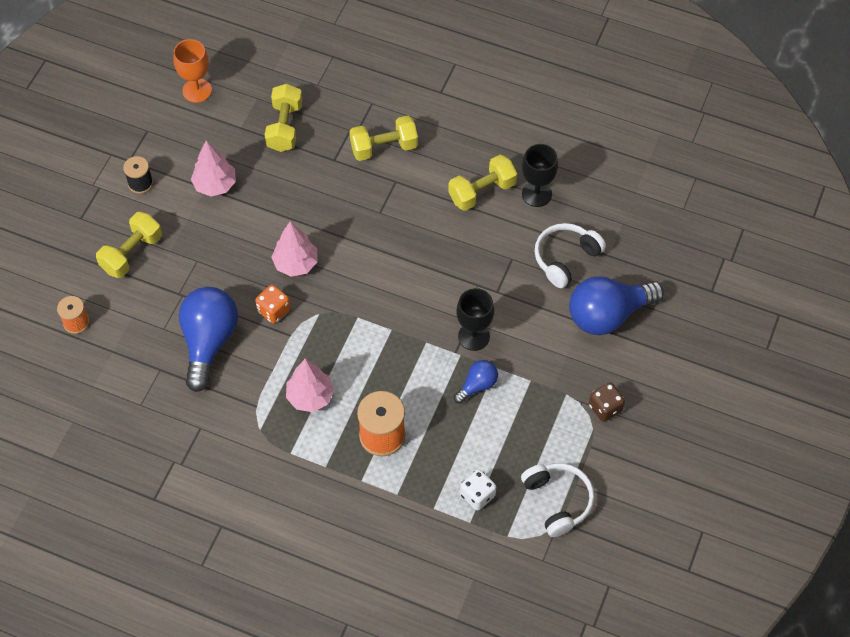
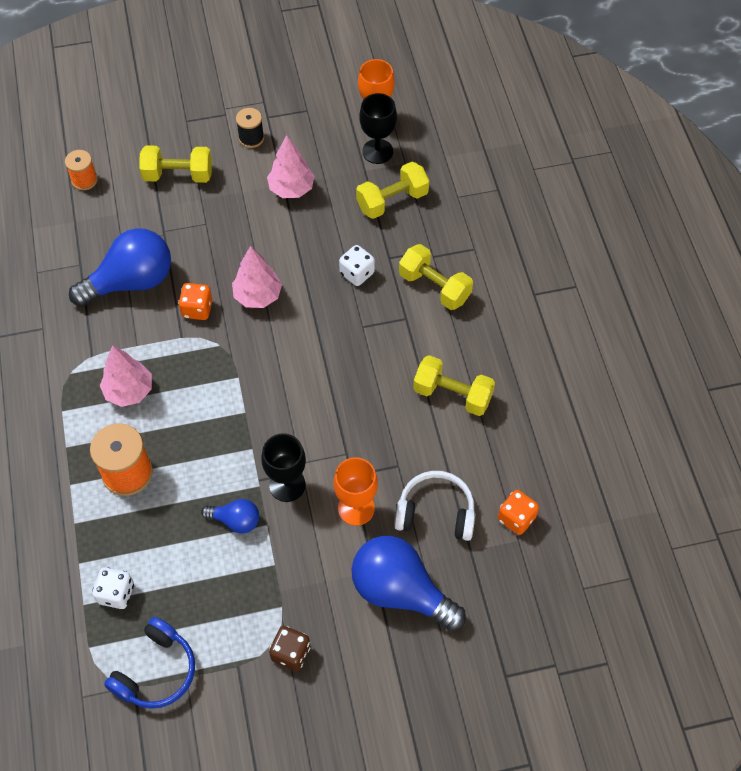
camera: 55 degrees right, 0 degrees up
(330, 188) = (357, 273): none -> white dice
(525, 304) = (356, 508): none -> orange goblet
(536, 194) = (488, 442): black goblet -> black goblet (377, 151)
(557, 501) = (156, 671): white headphones -> blue headphones
(605, 214) = (516, 518): none -> orange dice

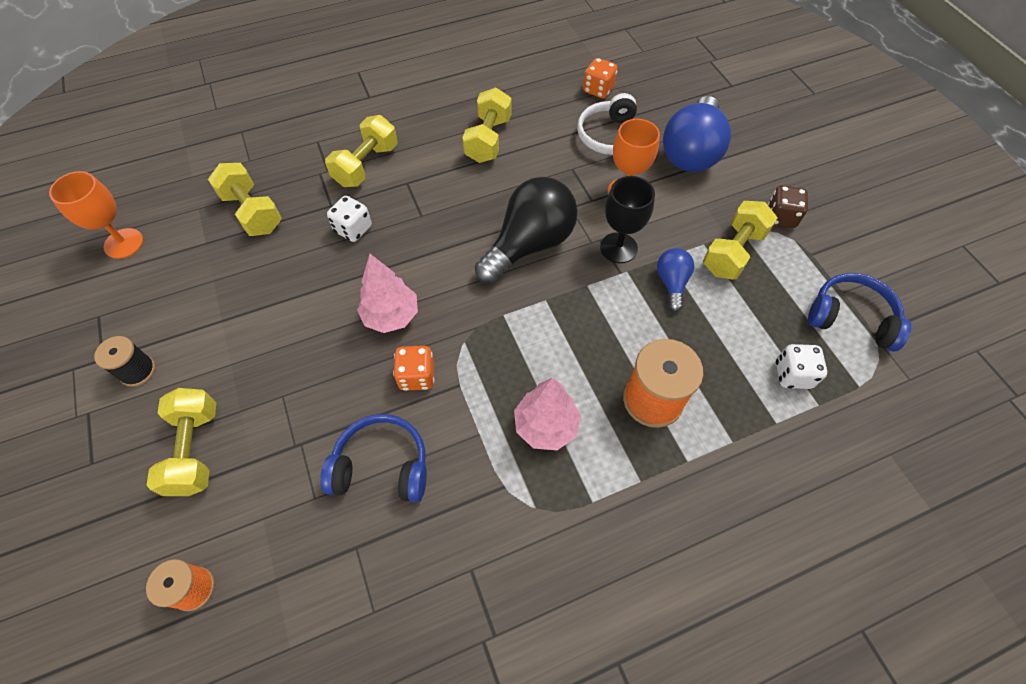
camera: 100 degrees left, 0 degrees up
(131, 282) = (381, 466): blue light bulb -> blue headphones
(257, 588) = (733, 252): none -> yellow dumbbell
(291, 189) = (229, 310): pink tree -> none
(308, 409) = (529, 245): none -> black light bulb
(377, 151) = (177, 234): black goblet -> none

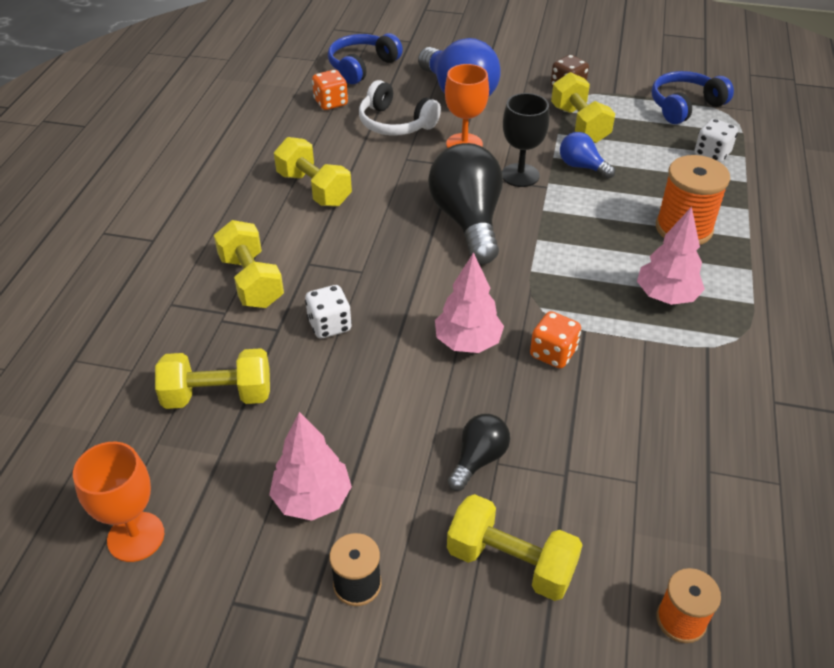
camera: 55 degrees left, 15 degrees down
(194, 309) = (312, 499): none -> pink tree
(278, 383) = (478, 459): none -> black light bulb
(381, 466) = (634, 418): blue headphones -> blue headphones (362, 67)

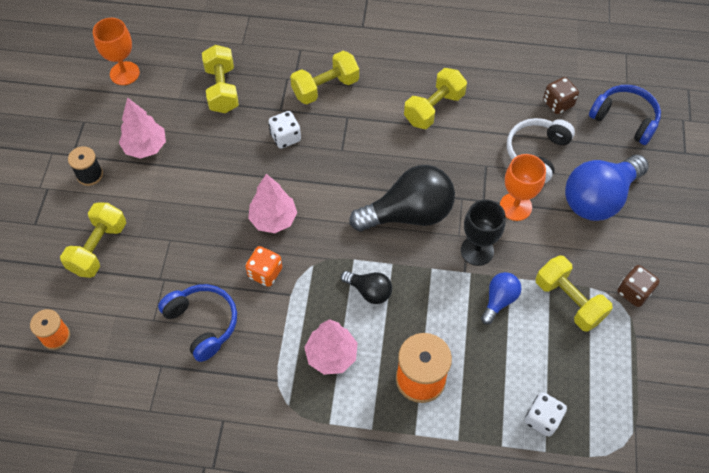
camera: 85 degrees right, 15 degrees up
(331, 103) = (558, 103): orange dice -> brown dice
(478, 459) = (172, 229): black light bulb -> black light bulb (369, 291)
(579, 124) = (569, 301): yellow dumbbell -> yellow dumbbell turned 75 degrees clockwise
(685, 106) = (626, 403): blue headphones -> blue headphones (202, 323)

